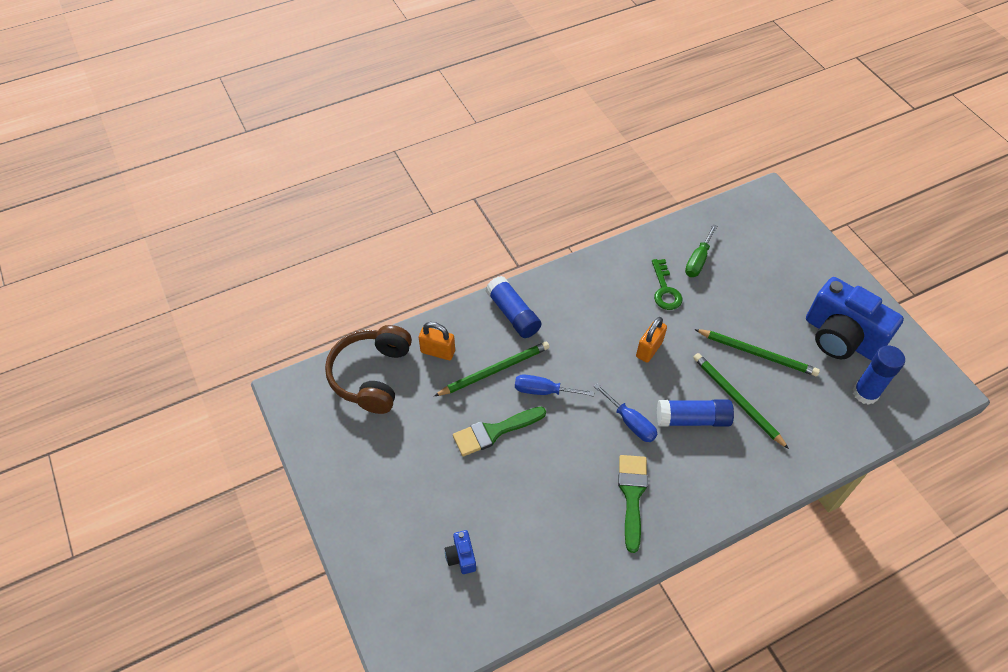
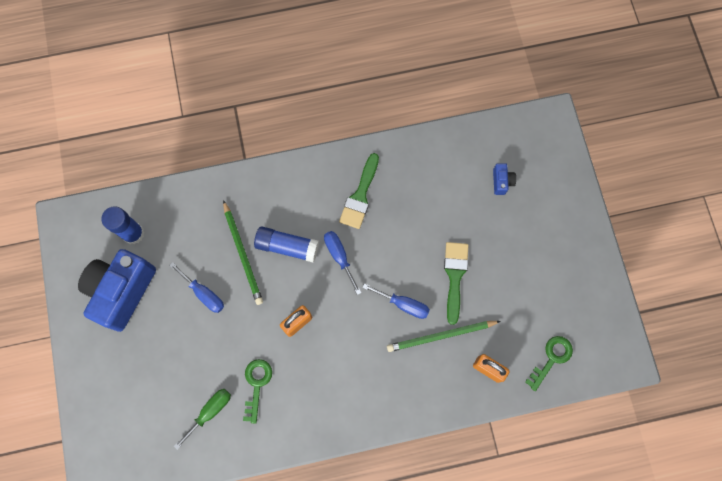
camera: 165 degrees left, 20 degrees up
(371, 375) = (551, 358): brown headphones -> green key
(494, 432) = (454, 276): green brush -> green brush turned 75 degrees counterclockwise
(513, 314) = (410, 394): blue glue stick -> none
(757, 354) = (204, 293): green pencil -> blue screwdriver
(841, 337) = (122, 291): blue camera -> blue camera turned 120 degrees counterclockwise

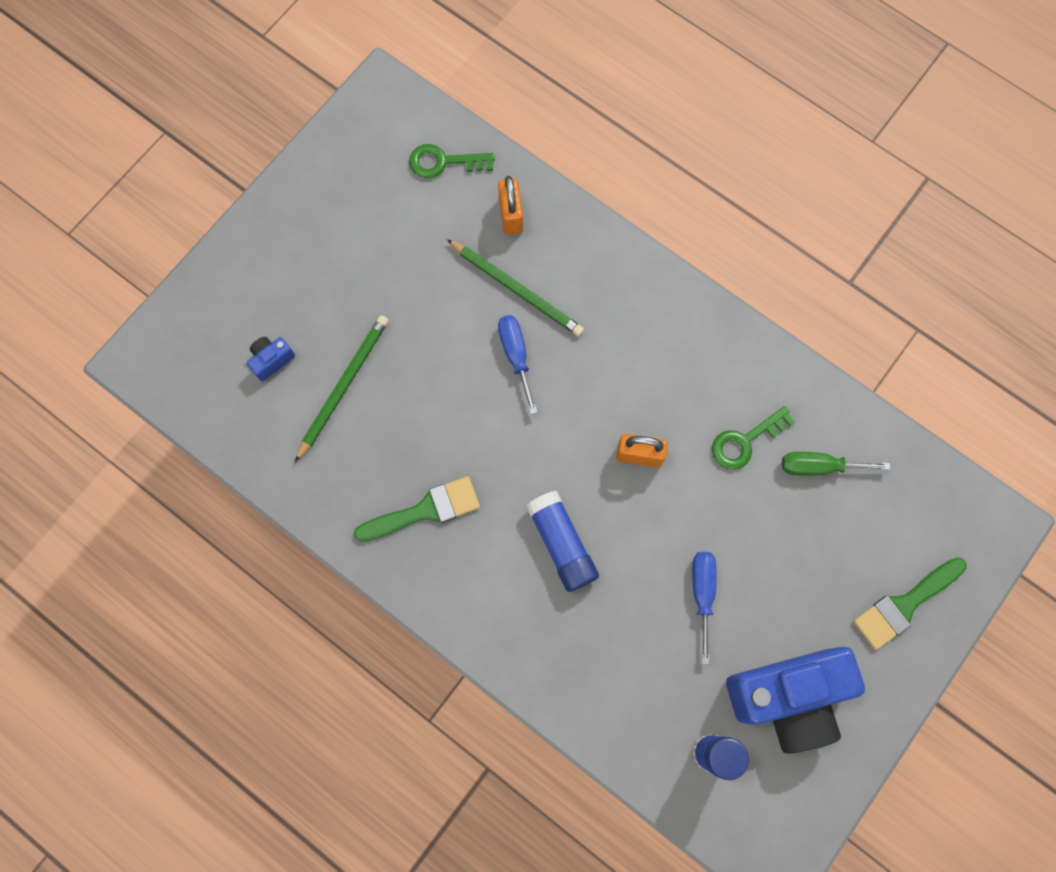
camera: 130 degrees left, 0 degrees up
(243, 254) = (616, 589): green pencil -> green pencil (343, 386)
(339, 256) = (521, 472): blue screwdriver -> none
(454, 276) = (435, 326): green brush -> green brush (904, 604)

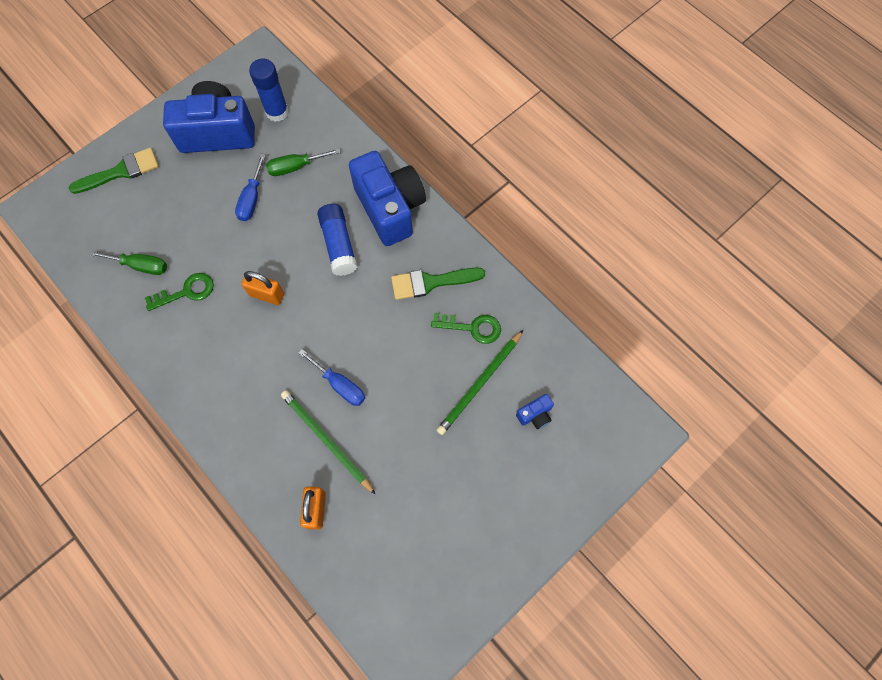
camera: 170 degrees left, 5 degrees down
(443, 162) = (364, 574): green key -> green key (472, 327)
(502, 613) = (390, 208): none -> blue camera
(516, 356) = (340, 385): blue screwdriver -> blue screwdriver turned 45 degrees counterclockwise
(654, 658) = (295, 167): none -> green screwdriver

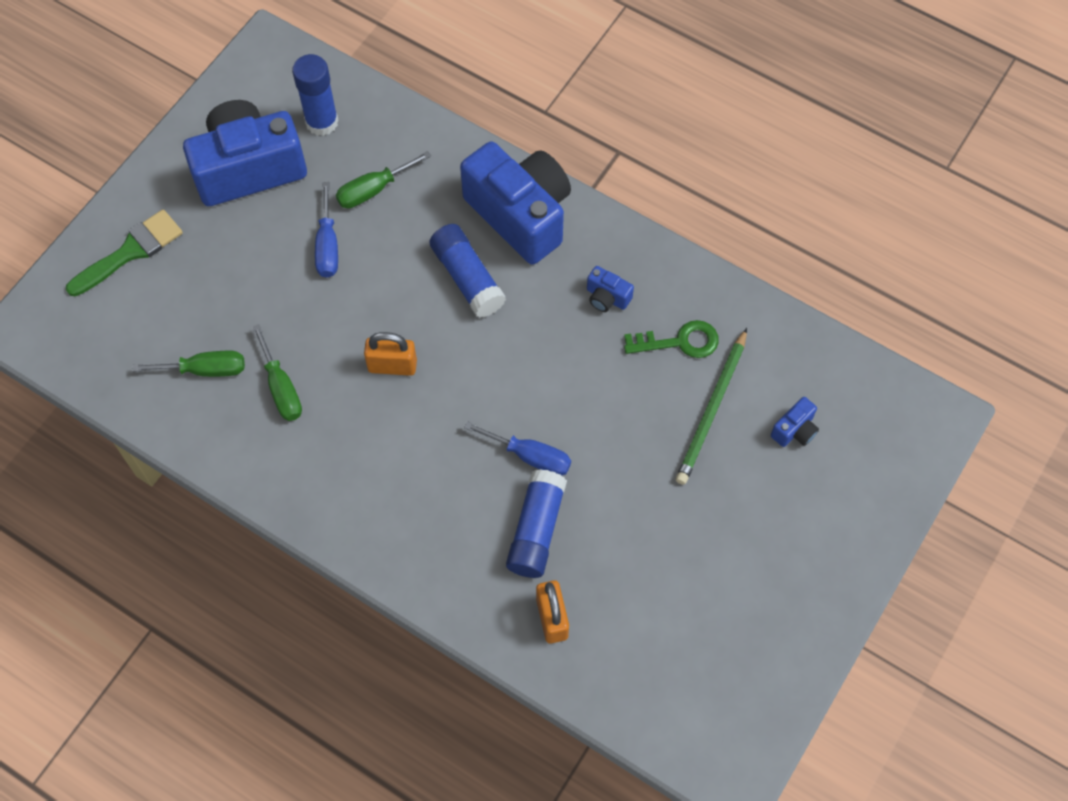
camera: 15 degrees left, 5 degrees down
(186, 291) = (281, 388): green key -> green screwdriver
(326, 440) = (536, 530): green pencil -> blue glue stick
(431, 282) = (607, 297): green brush -> blue camera

